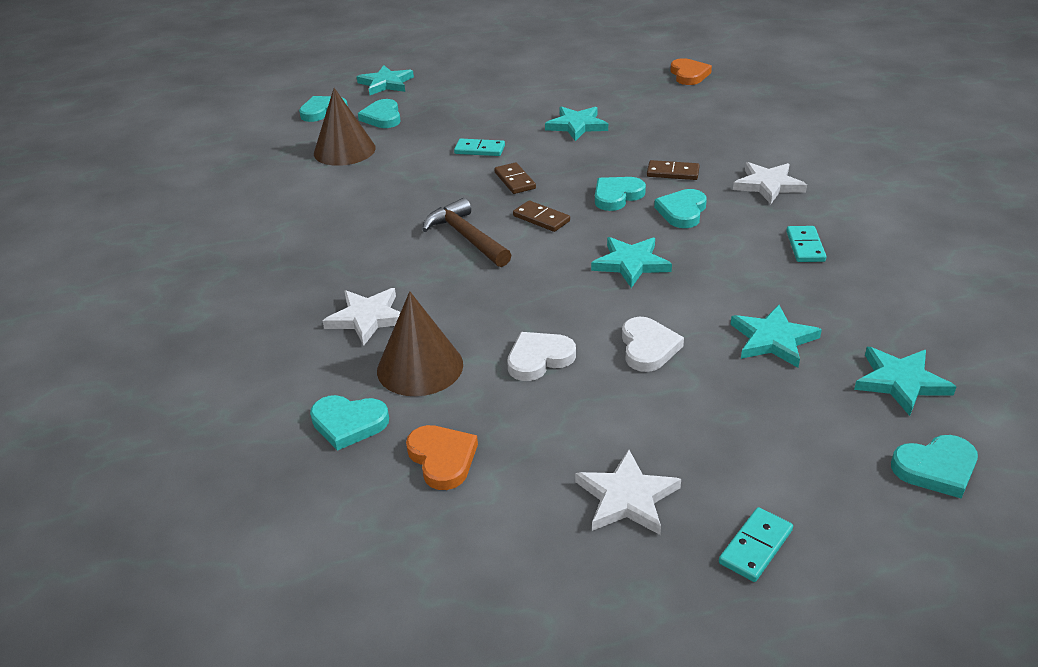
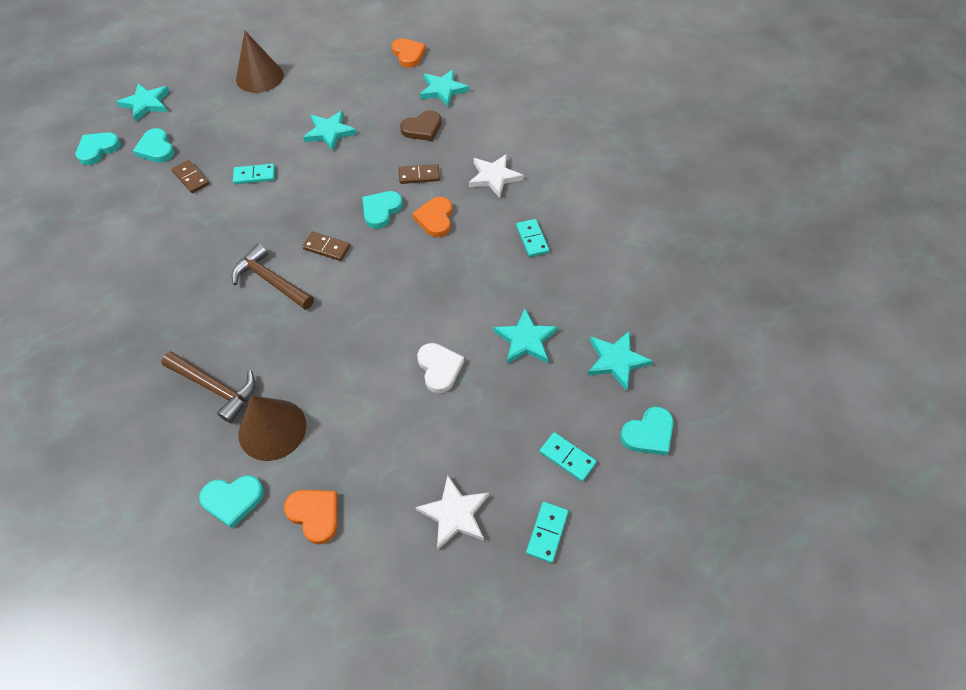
camera: 20 degrees left, 20 degrees up
(344, 150) = (134, 197): brown cone -> brown cone (259, 77)
(367, 318) = (215, 388): white star -> brown hammer
(515, 180) = (294, 207): brown domino -> brown domino (191, 178)
(539, 359) = (362, 399): white heart -> none
(631, 264) = (408, 284): turquoise star -> turquoise star (443, 90)
(682, 211) = (435, 219): turquoise heart -> orange heart
(688, 134) = (422, 128): none -> brown heart
(805, 470) = (567, 457): none -> turquoise domino

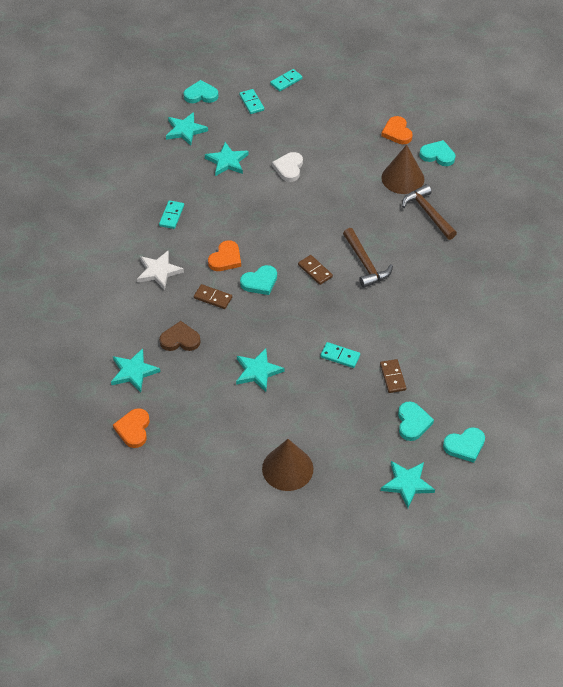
camera: 150 degrees left, 5 degrees down
(454, 514) = (326, 105): white star -> none

